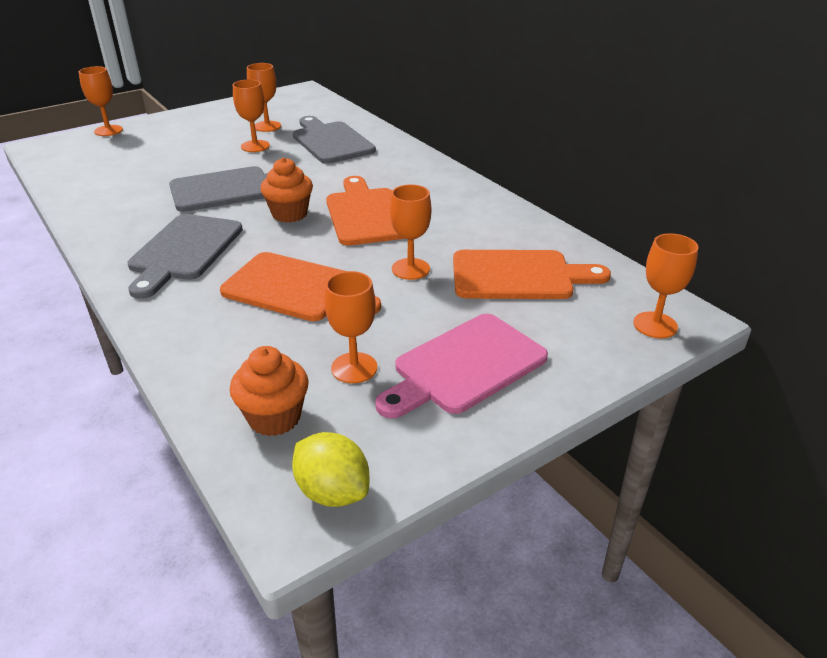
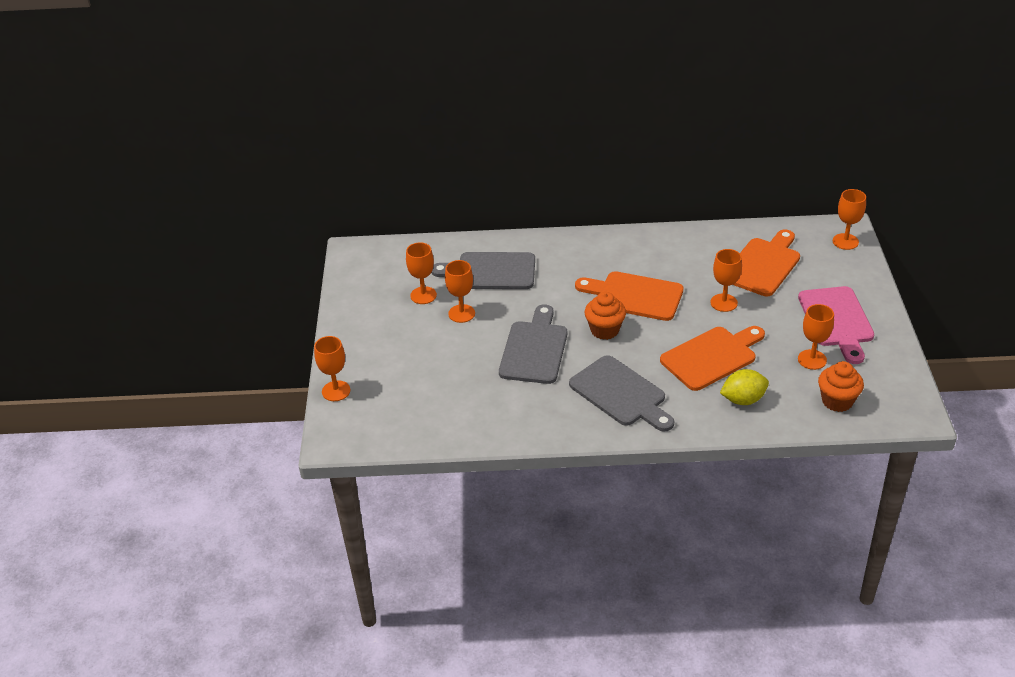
camera: 55 degrees left, 5 degrees up
(332, 492) = (904, 397): yellow lemon -> yellow lemon (743, 400)

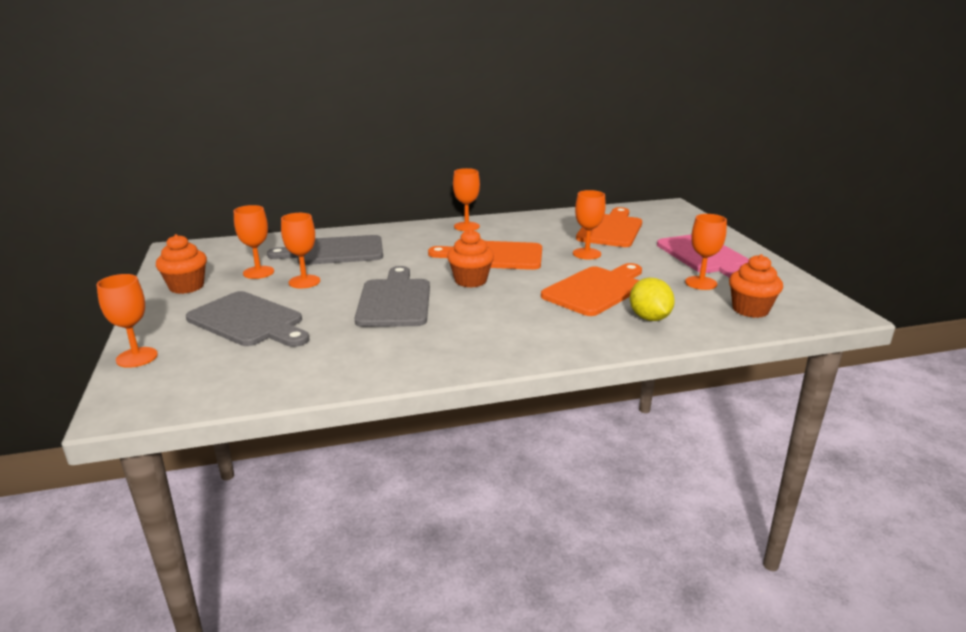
camera: 15 degrees left, 15 degrees down
(365, 308) = (186, 287): none -> orange cupcake
(621, 394) = (508, 326): grey cutting board -> grey cutting board (249, 321)
(743, 400) = (649, 318): yellow lemon -> yellow lemon turned 75 degrees counterclockwise
(845, 241) = (675, 212): orange goblet -> orange goblet (466, 226)

